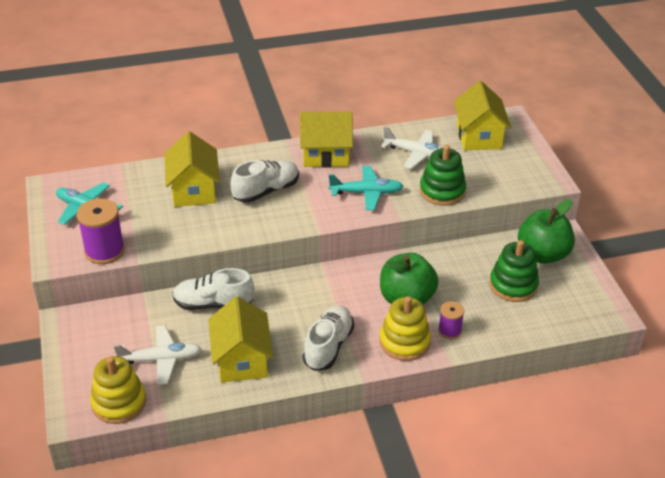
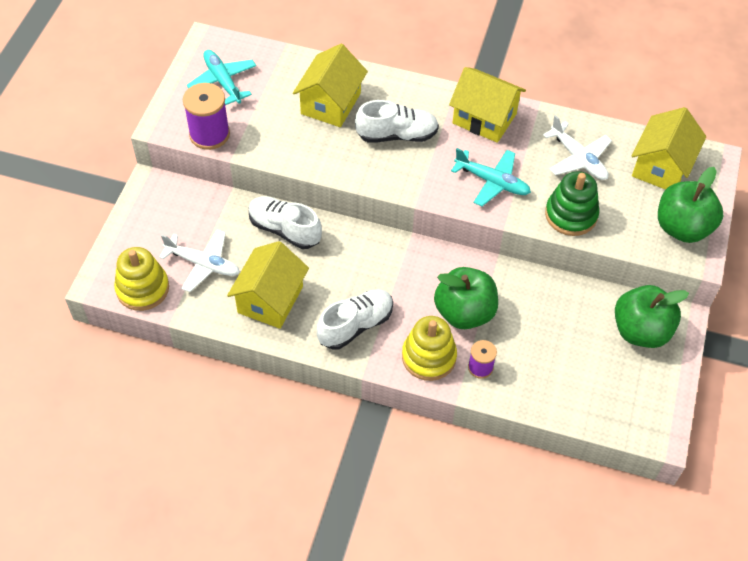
camera: 30 degrees right, 15 degrees up
(513, 285) = (582, 350): green stacking toy -> none
(525, 168) = (682, 227): none -> green apple

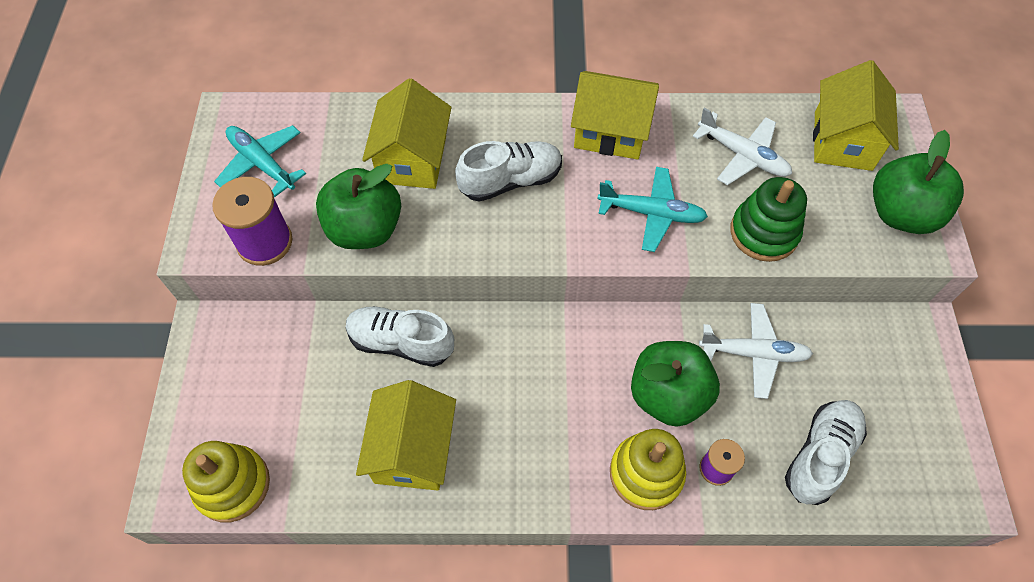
camera: 15 degrees left, 5 degrees up
(203, 264) = (306, 423): white plane -> white plane (754, 353)
(355, 325) = (537, 455): white shoe -> white shoe (820, 456)
(640, 331) = (887, 358): green apple -> green apple (365, 229)

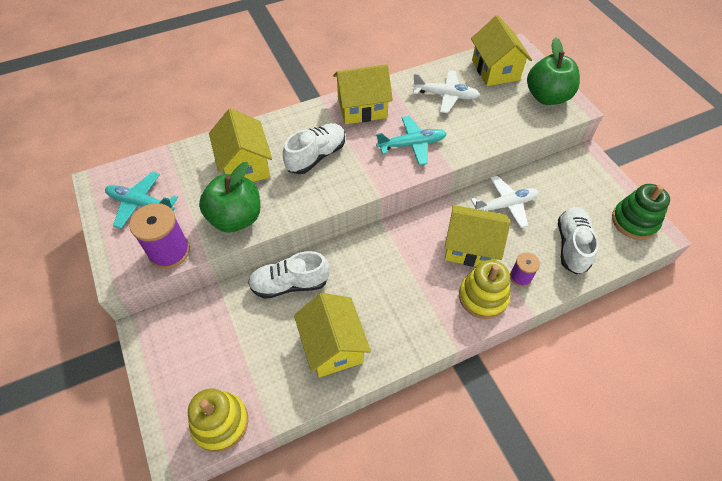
camera: 25 degrees left, 5 degrees down
(668, 395) = (470, 248): green apple -> yellow house
(764, 233) = (481, 132): green stacking toy -> green stacking toy (634, 221)

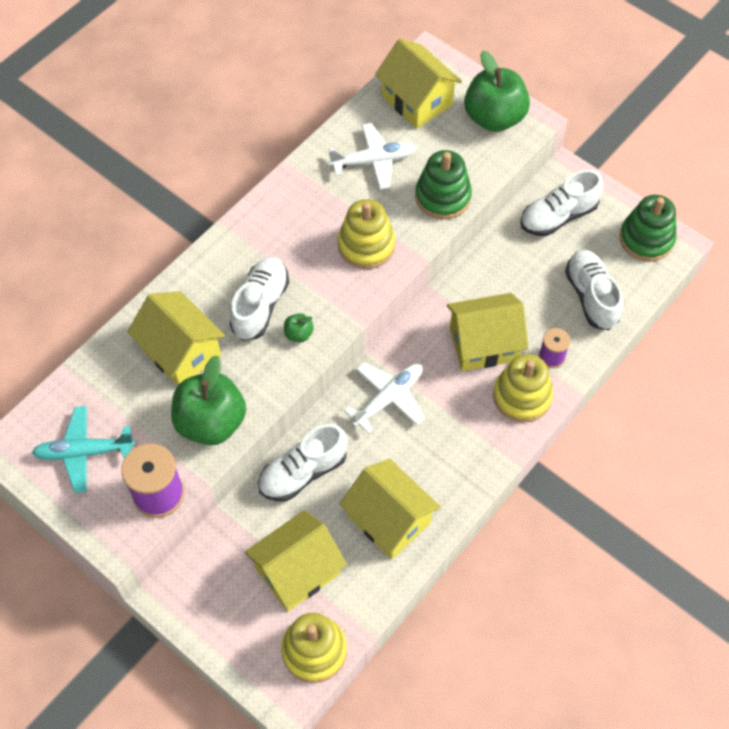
camera: 25 degrees left, 5 degrees up
(331, 184) = (298, 334): none -> green apple
(362, 108) = (281, 218): yellow house -> yellow house (297, 571)
(412, 144) = (366, 245): turquoise plane -> yellow stacking toy
(484, 133) = (443, 197): none -> green stacking toy
(505, 205) = (499, 275): white plane -> white plane (388, 398)
(569, 182) = (558, 216): none -> white shoe

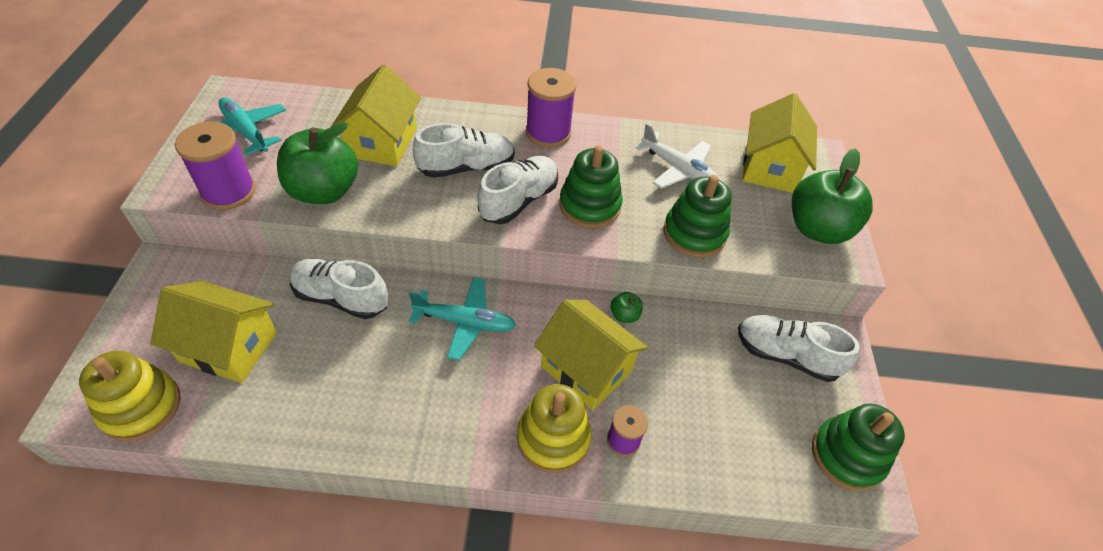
camera: 50 degrees right, 10 degrees down
(263, 223) = (548, 133): none -> purple spool
(298, 334) = (458, 205): green apple -> green apple (624, 315)
(366, 245) = (589, 206): yellow stacking toy -> green stacking toy
(388, 398) = (465, 322): white plane -> turquoise plane
(389, 519) = (328, 393): yellow house -> none
(591, 296) = (727, 439): white shoe -> white shoe (519, 201)

